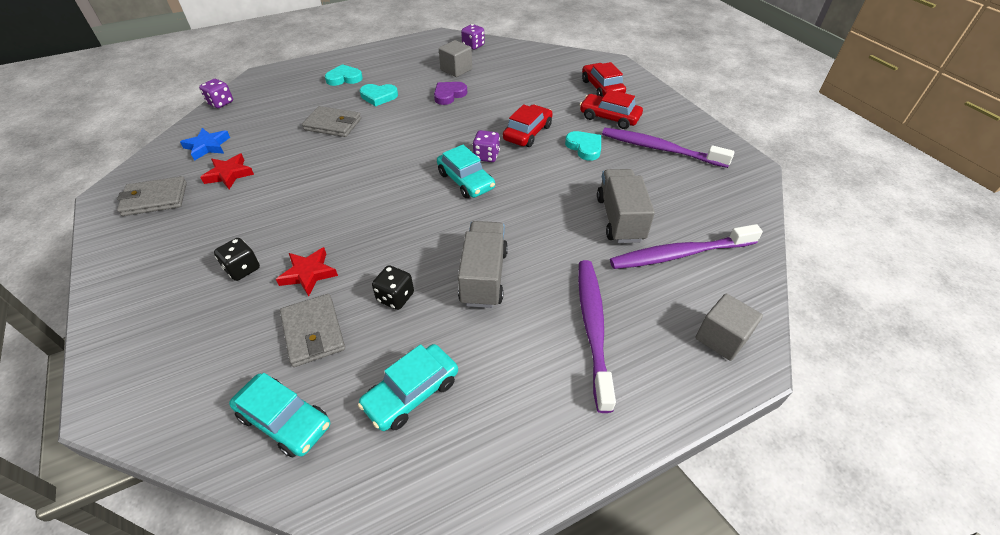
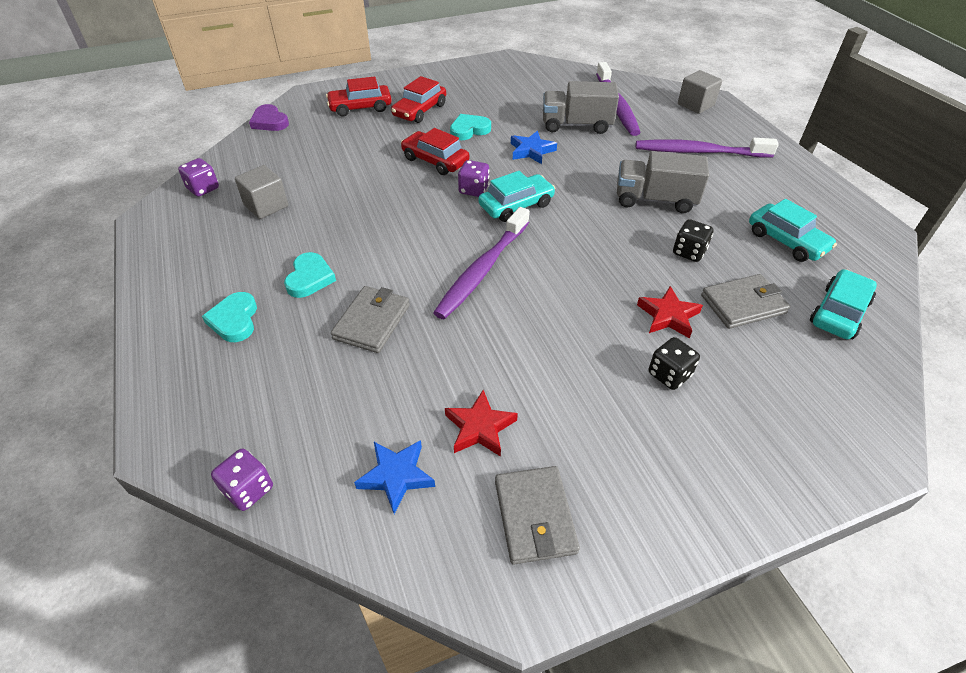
camera: 85 degrees left, 0 degrees up
(449, 95) = (331, 213): purple heart -> purple heart (269, 121)
(558, 187) = (531, 151): none -> blue star
(660, 149) = (479, 93): purple toothbrush -> purple toothbrush (482, 270)

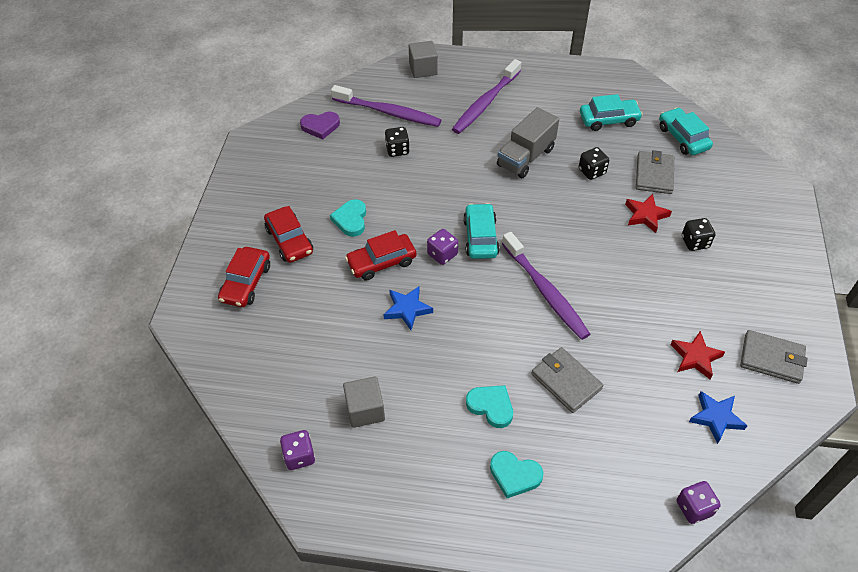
camera: 60 degrees left, 5 degrees up
(269, 121) = (212, 366): purple heart -> purple heart (320, 126)
(531, 151) = (413, 194): blue star -> blue star (407, 309)
(576, 125) = (397, 150): grey truck -> black dice

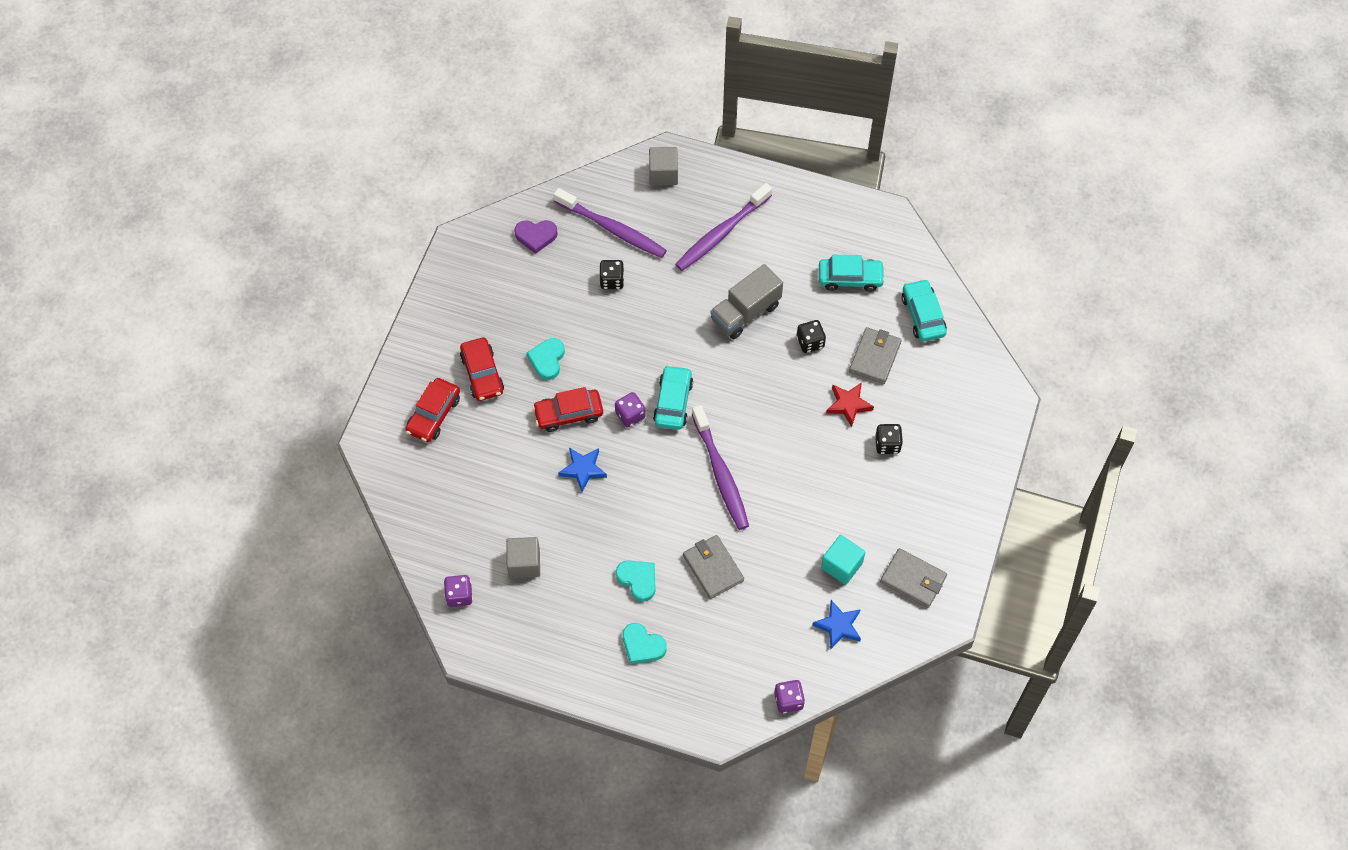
camera: 10 degrees right, 10 degrees up
(695, 357) = (841, 565): red star -> turquoise cube

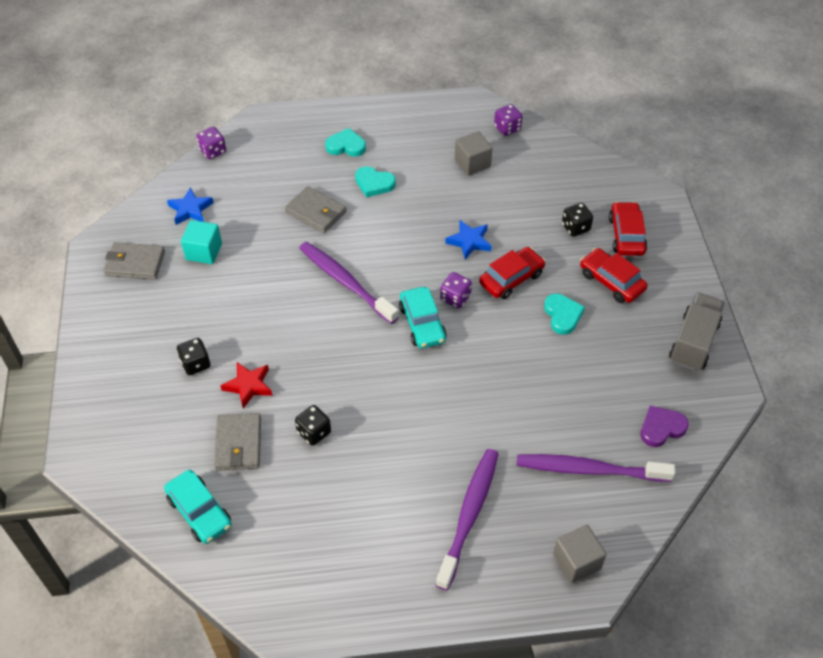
camera: 155 degrees right, 10 degrees down
(612, 281) = (552, 413): black dice -> black dice (575, 227)
(745, 312) = (396, 436): grey truck -> grey truck (693, 342)
(850, 278) = (299, 522): turquoise car -> none

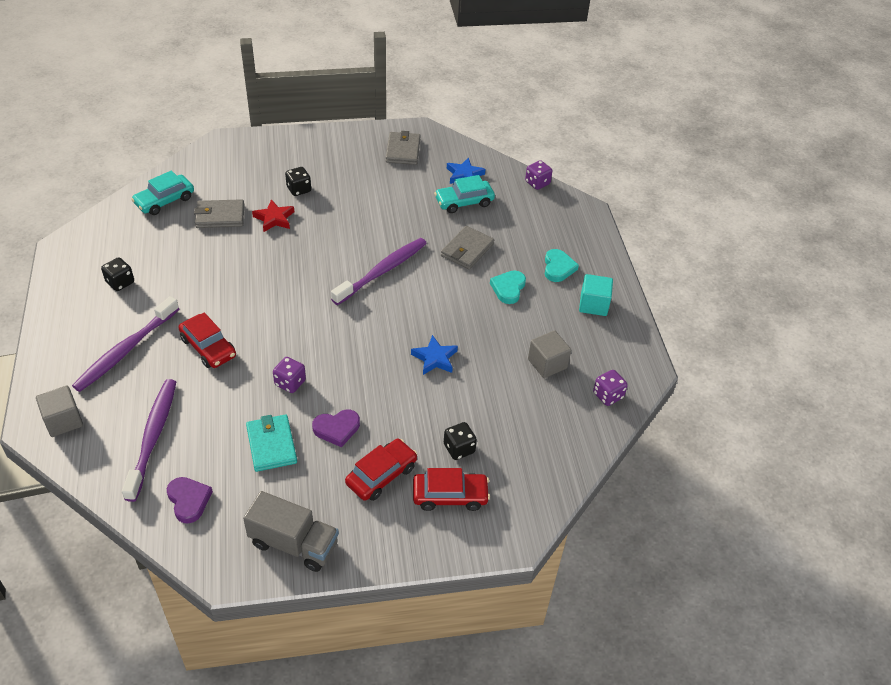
camera: 85 degrees right, 5 degrees down
(204, 251) = (416, 186): turquoise cube -> turquoise cube (593, 304)
(314, 432) = (224, 256): black dice -> black dice (120, 282)
(422, 323) = (332, 322): turquoise car -> turquoise car (464, 202)
(455, 298) = (361, 346): purple dice -> purple dice (290, 383)
(469, 515) = (126, 350): purple toothbrush -> purple toothbrush turned 105 degrees clockwise
(511, 278) = (386, 389): red car -> red car (208, 347)
(562, 315) = (337, 429): turquoise heart -> purple heart
(587, 366) = (271, 445): none -> turquoise wallet

